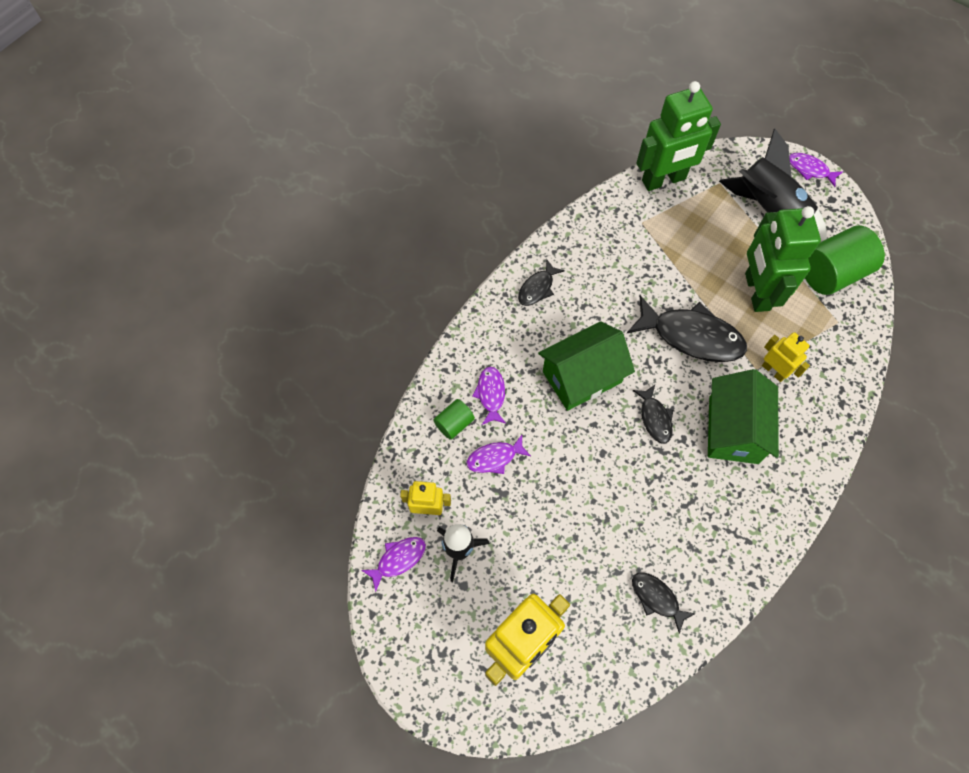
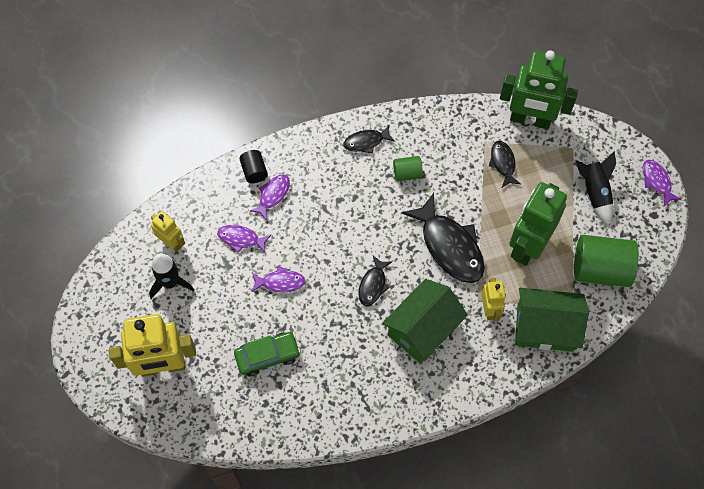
camera: 35 degrees right, 0 degrees up
(398, 559) = (128, 262): purple fish -> purple fish (280, 282)
(454, 383) = (254, 171): none -> black cylinder
(454, 424) = (232, 199): green cylinder -> green cylinder (407, 173)
(582, 377) = (345, 223): green house -> green house (545, 327)
(615, 557) = (267, 356): none -> green car
(657, 598) = (273, 400): black fish -> black fish (503, 163)
(769, 210) = (594, 192): black rocket -> black rocket, size x0.64

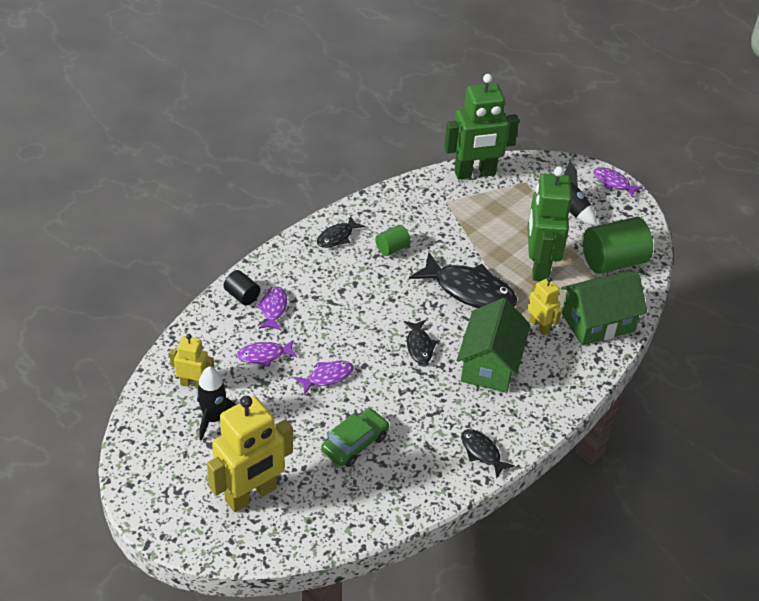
camera: 30 degrees left, 20 degrees down
(503, 163) = (473, 212): black fish -> black fish (482, 452)

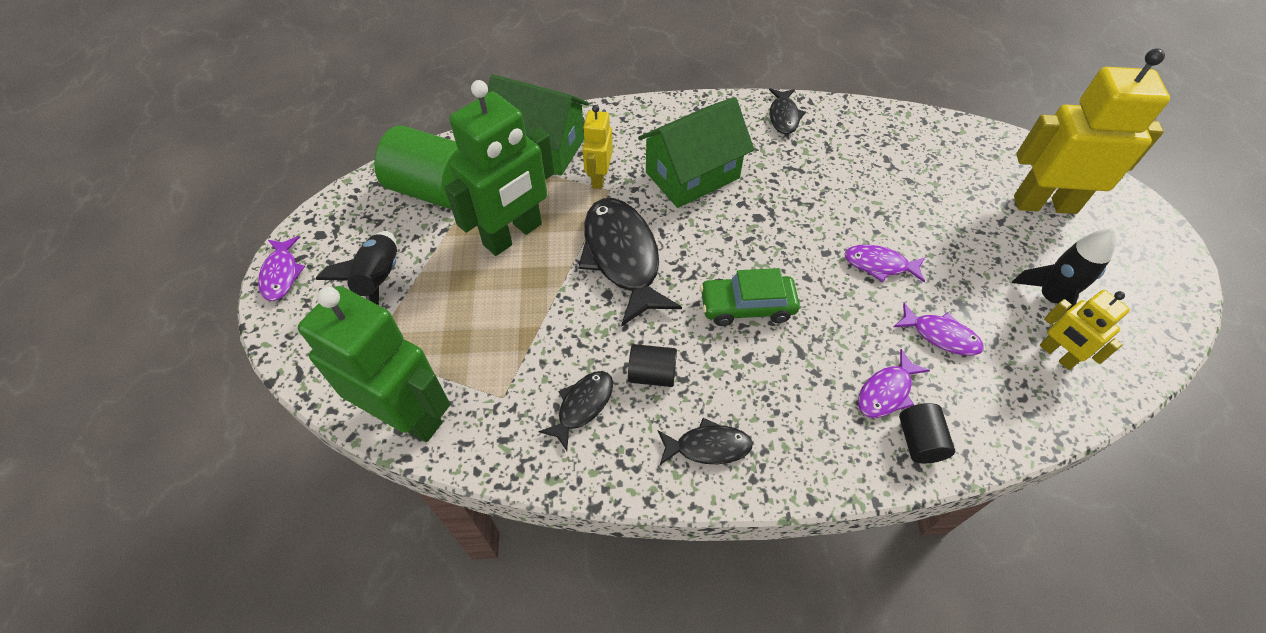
camera: 135 degrees left, 10 degrees up
(355, 443) = (901, 188): green car -> green car (747, 306)
(392, 248) = (652, 374): green cylinder -> black cylinder
(419, 346) = (745, 235): black fish -> black fish (582, 406)

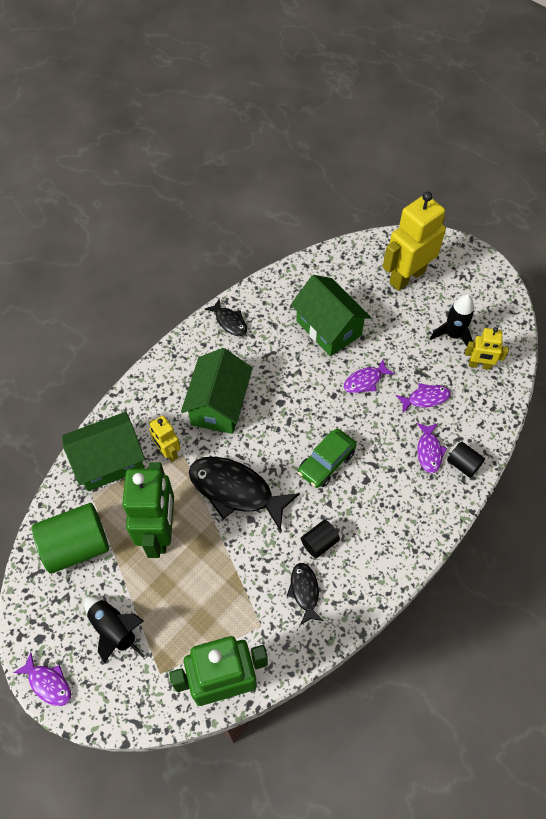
camera: 45 degrees left, 5 degrees up
(708, 447) = (381, 554): black fish -> none
(889, 189) = (328, 328): none -> green house

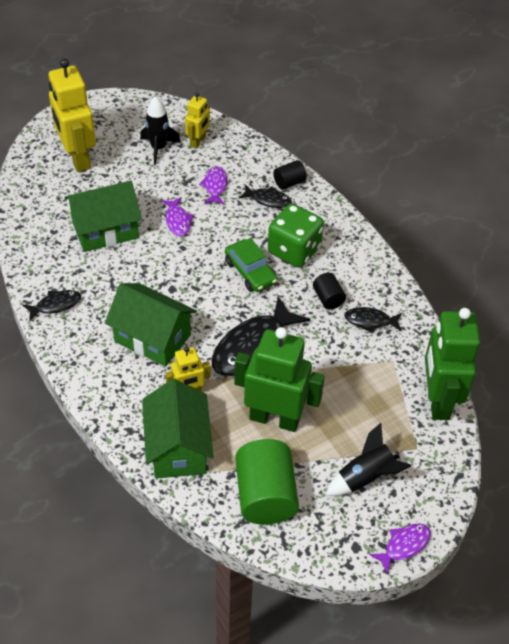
camera: 75 degrees left, 10 degrees down
(370, 494) = (294, 250): none -> green dice
(429, 451) = (268, 200): purple fish -> black fish

